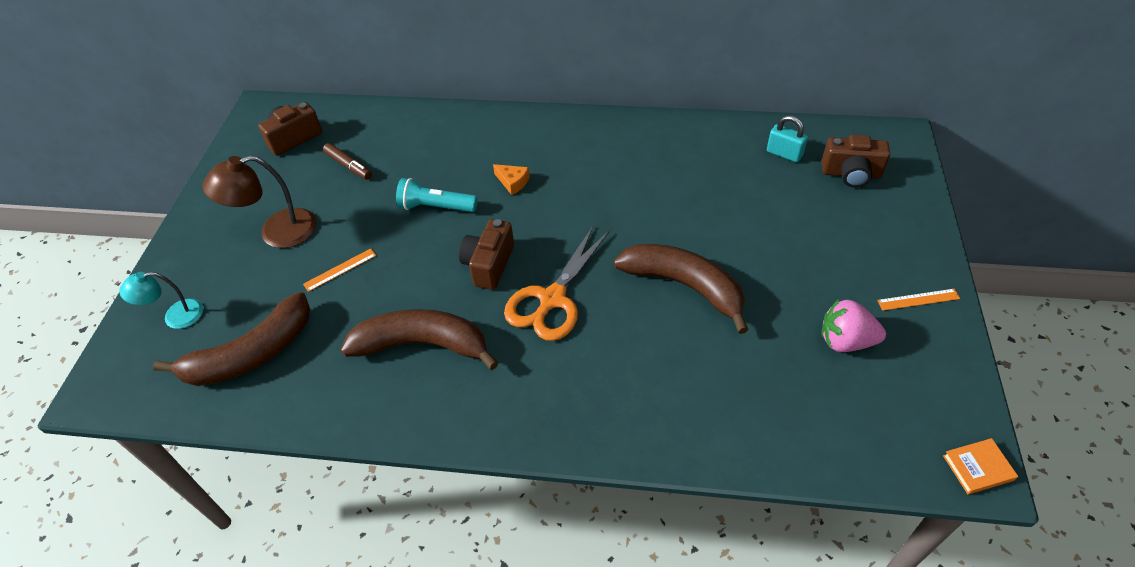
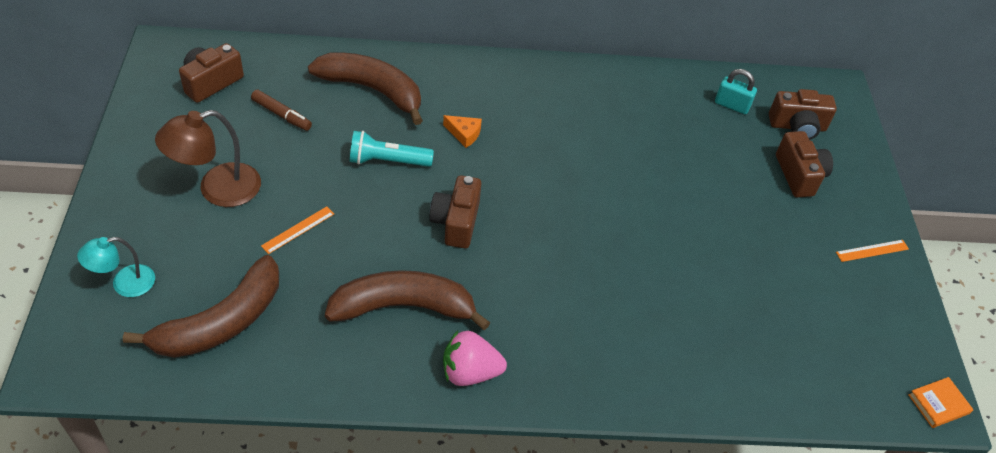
camera: 15 degrees left, 0 degrees up
(552, 299) = (527, 257): orange scissors -> none
(685, 286) = (656, 241): brown banana -> brown banana (373, 90)
(845, 341) = (812, 292): pink strawberry -> pink strawberry (470, 372)
(846, 222) = (799, 175): none -> brown camera

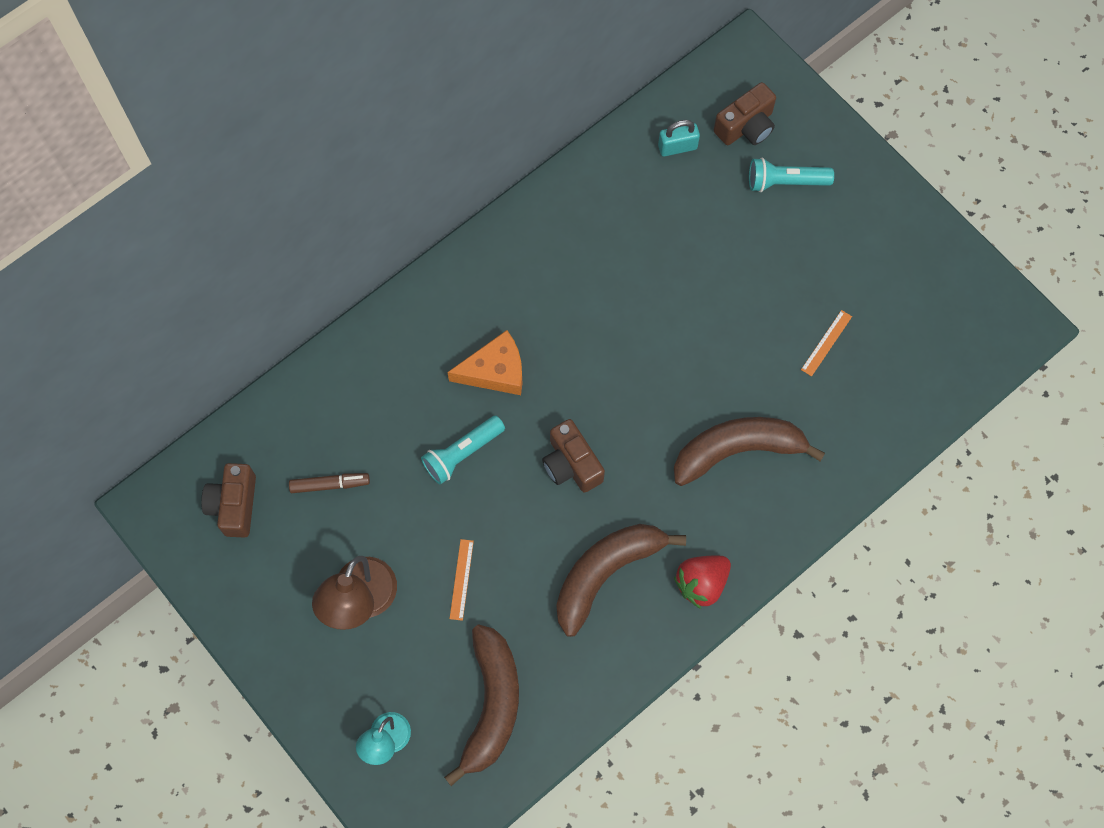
camera: 35 degrees left, 20 degrees up
(373, 90) = (376, 391): brown banana -> brown banana (737, 450)
(464, 134) = (495, 371): orange cheese -> orange cheese, size x1.77
(470, 372) = (701, 583): pink strawberry -> red strawberry
(799, 175) = (785, 182): brown camera -> turquoise flashlight
(872, 250) = (891, 216): orange ruler -> orange ruler (826, 343)
(938, 404) = (1025, 324): orange book -> none

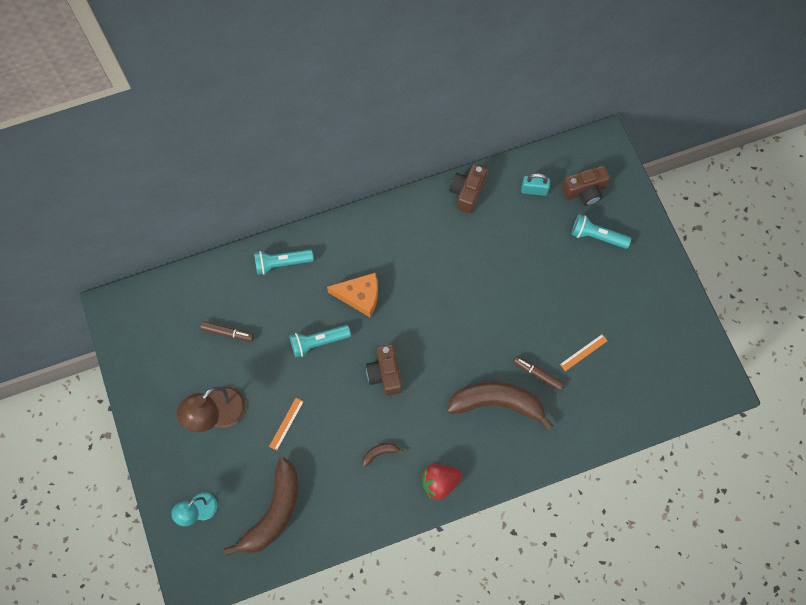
camera: 20 degrees right, 0 degrees up
(234, 505) = (164, 325): brown camera -> brown camera (467, 192)
(368, 363) = (282, 263): none -> turquoise flashlight
(605, 573) = (380, 453): brown banana -> brown banana, size x0.41
(777, 393) = (538, 374): none -> brown marker

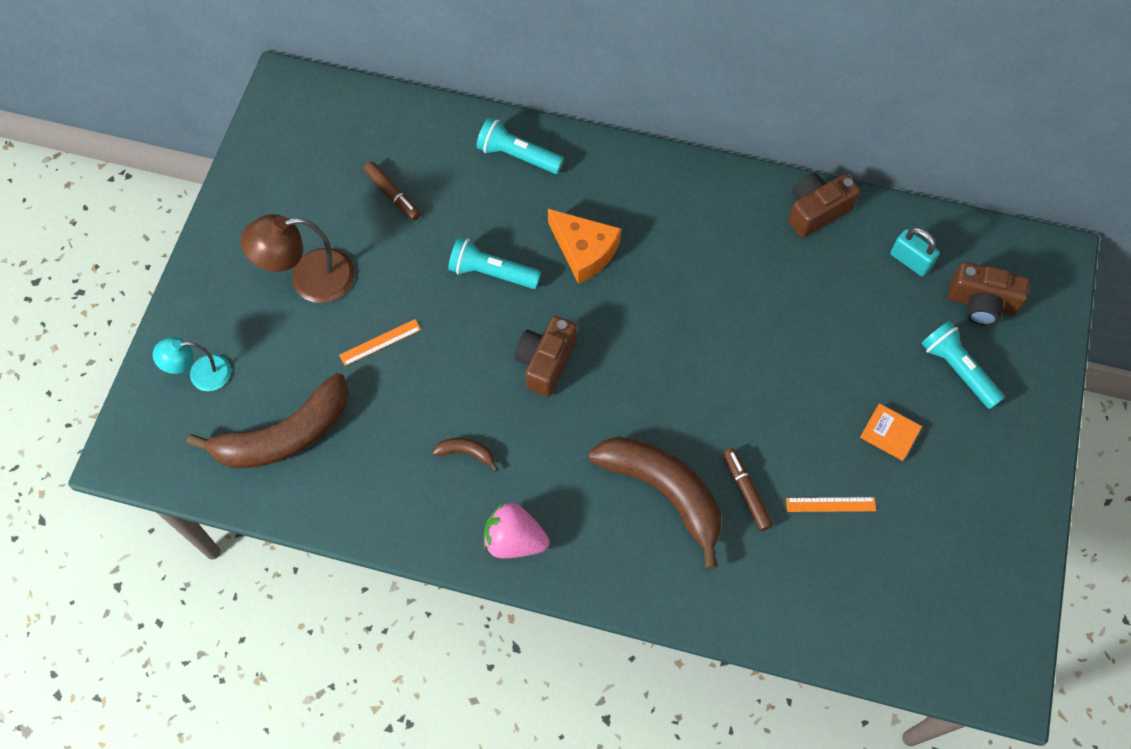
camera: 35 degrees right, 5 degrees down
(439, 482) = (514, 540): red strawberry -> pink strawberry
(587, 294) = (889, 433): none -> orange book

